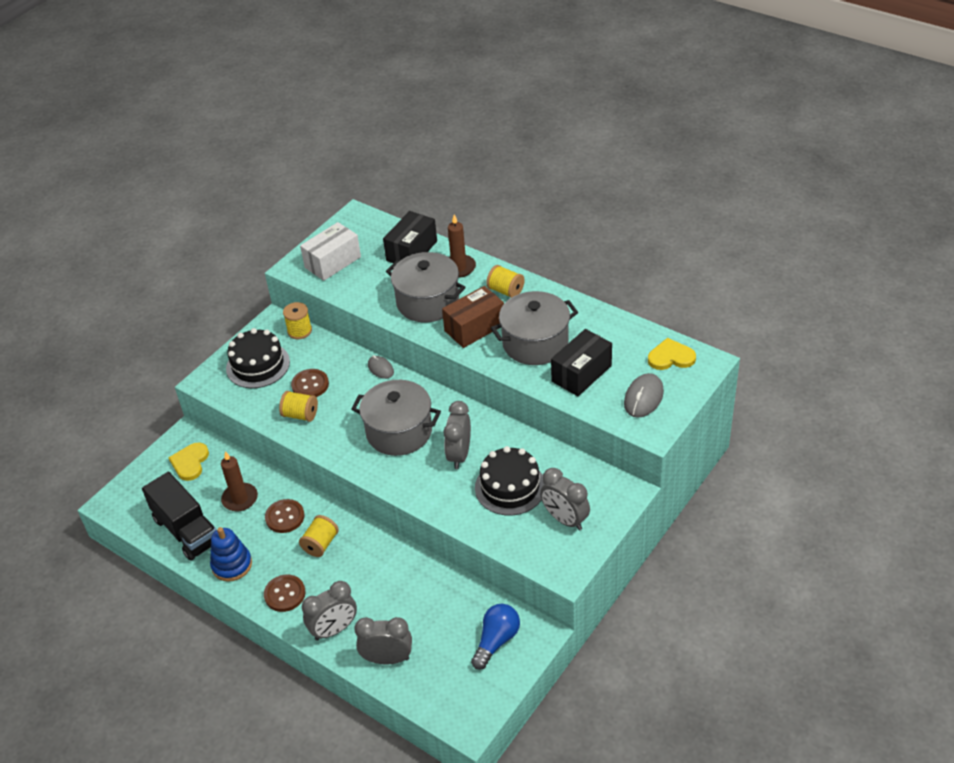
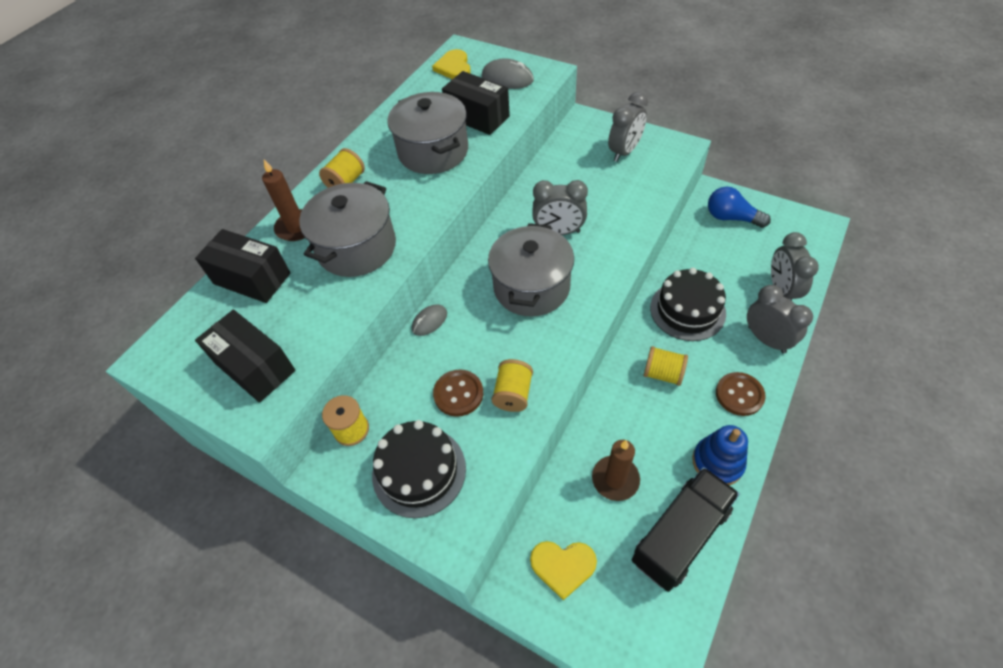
camera: 95 degrees left, 10 degrees up
(285, 517) = (633, 419): brown button -> none
(332, 262) = (255, 367): white box -> black box
(474, 328) = (406, 200): brown box -> none
(510, 487) = (594, 190): black cake -> black cake (687, 310)

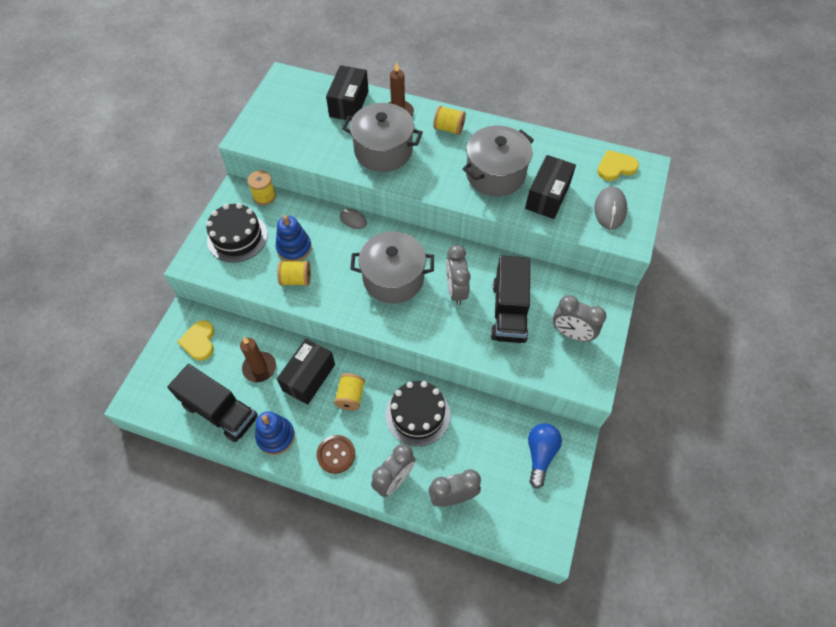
camera: 75 degrees right, 5 degrees up
(255, 367) = (279, 126): black box -> black box (308, 377)
(458, 394) = (294, 248): brown button -> blue stacking toy
(592, 192) = (509, 311): none -> black truck

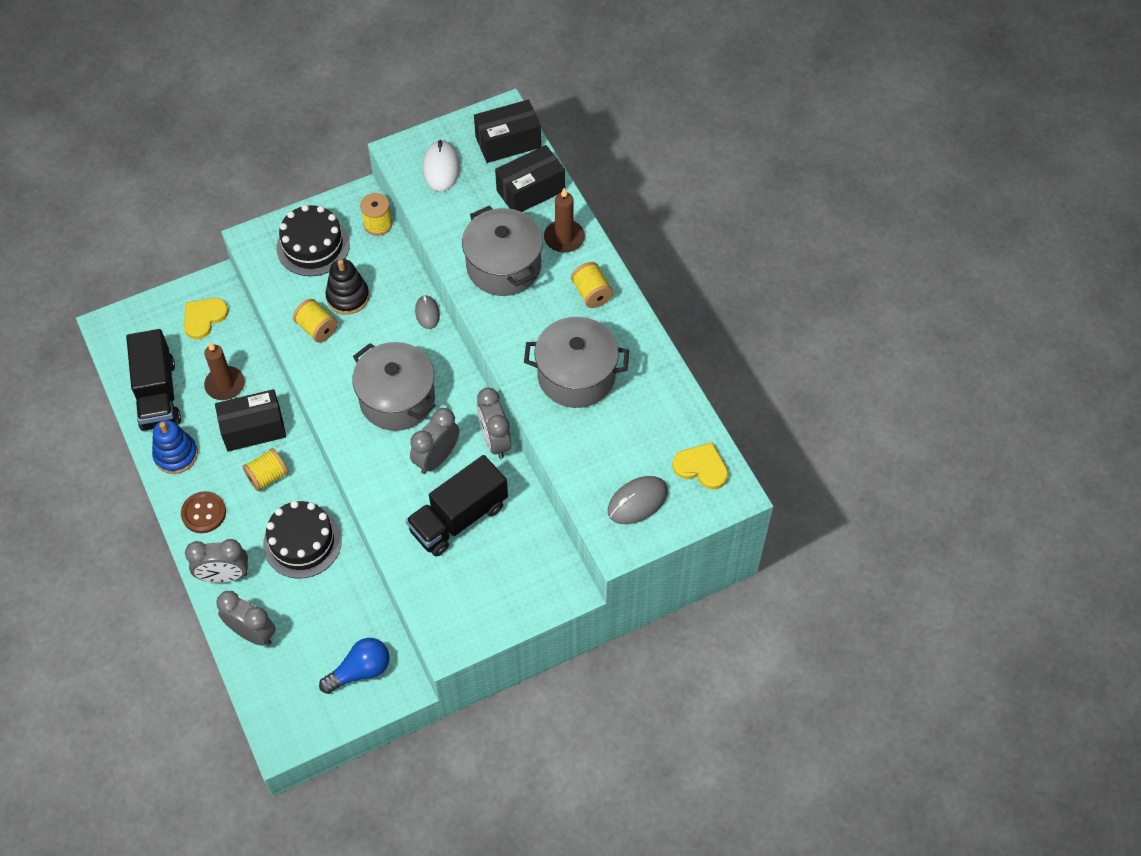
camera: 45 degrees right, 0 degrees up
(281, 128) = (441, 168): none -> white mouse
(294, 248) = (348, 297): blue stacking toy -> black stacking toy
(547, 196) = (596, 438): black box -> black box (508, 142)
(571, 334) = (487, 587): grey clock -> grey clock (495, 440)

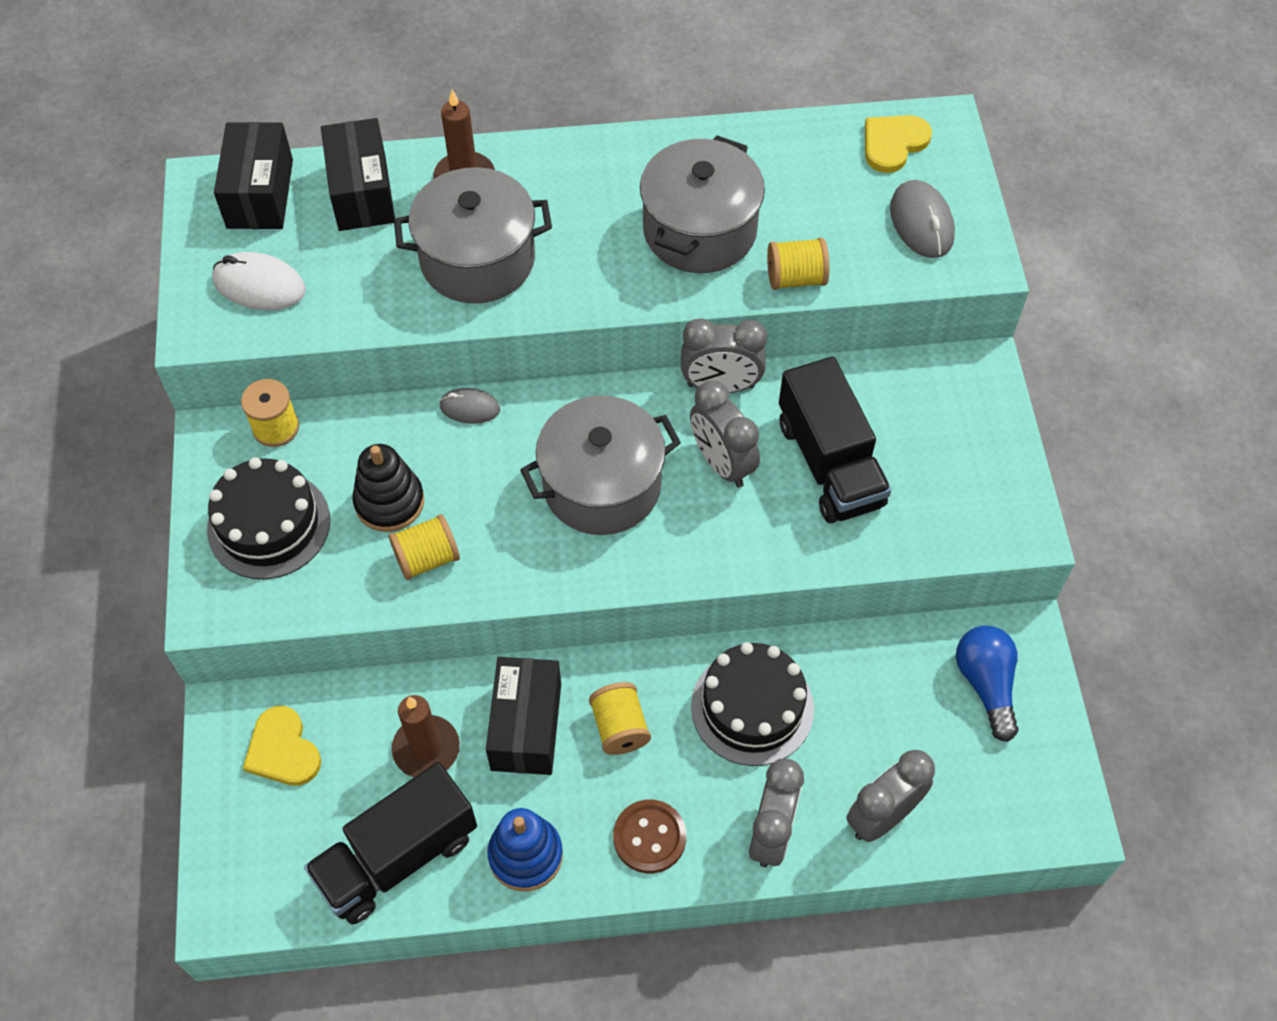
camera: 70 degrees left, 0 degrees up
(158, 394) = (397, 857): black truck -> black truck turned 135 degrees clockwise
(591, 293) = (573, 175): yellow spool -> yellow spool (795, 278)

